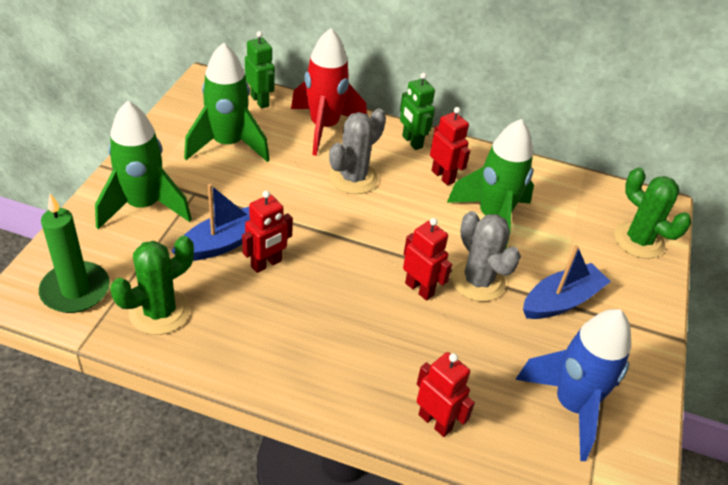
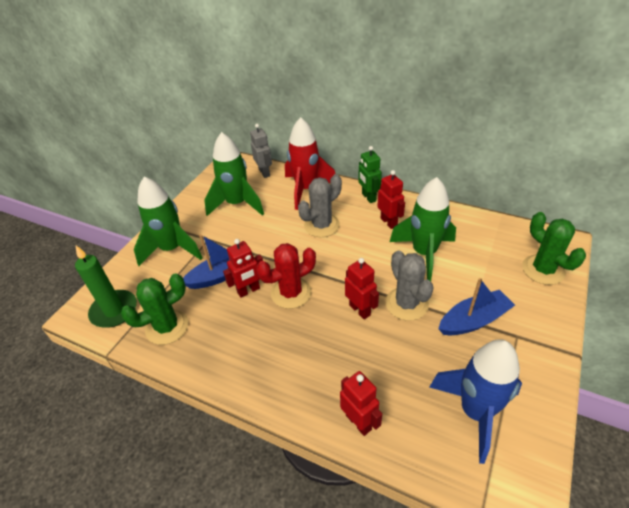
camera: 15 degrees right, 0 degrees up
(260, 101) = (264, 172): green robot -> grey robot
(325, 267) = (291, 293): none -> red cactus

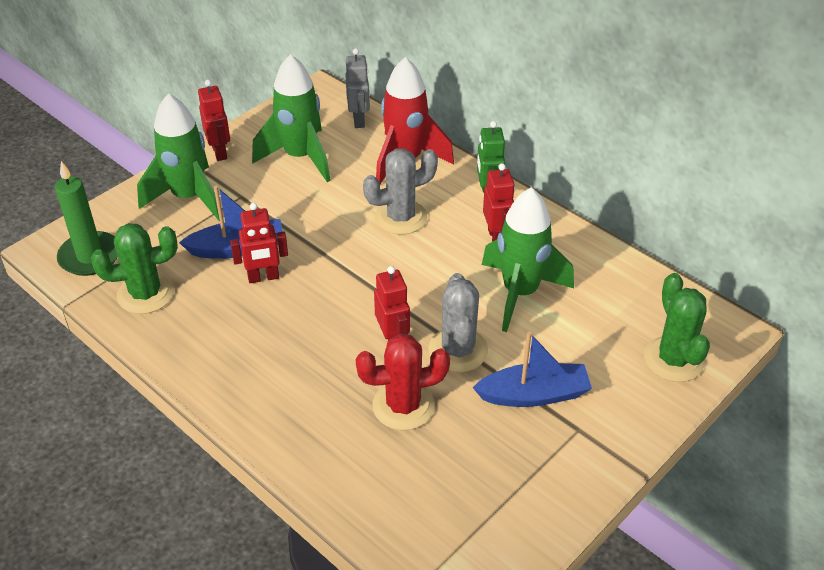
camera: 15 degrees right, 0 degrees up
(291, 293) = (315, 295): red cactus -> red cactus (403, 406)
(359, 422) = (323, 464): red robot -> red robot (220, 152)
(475, 412) = (468, 495): blue rocket -> none

